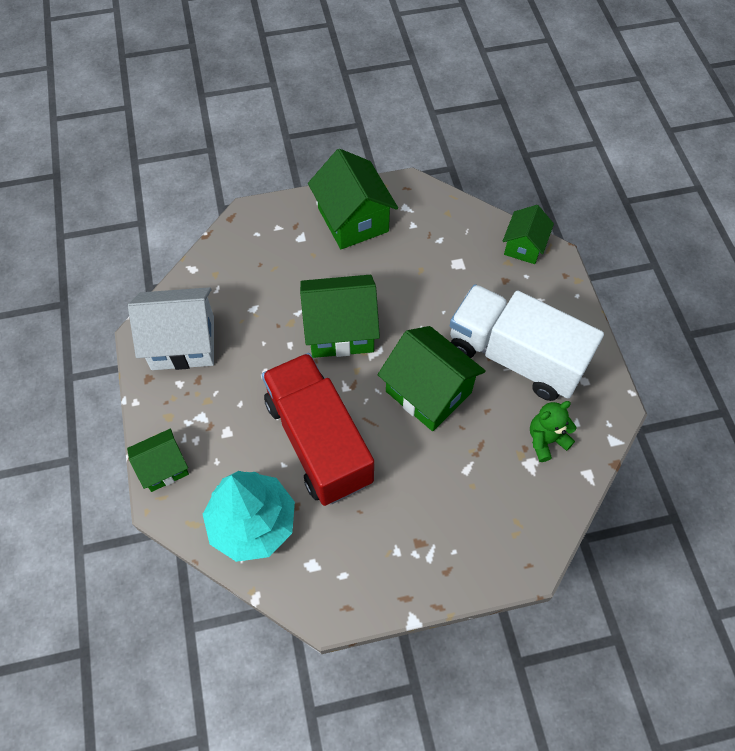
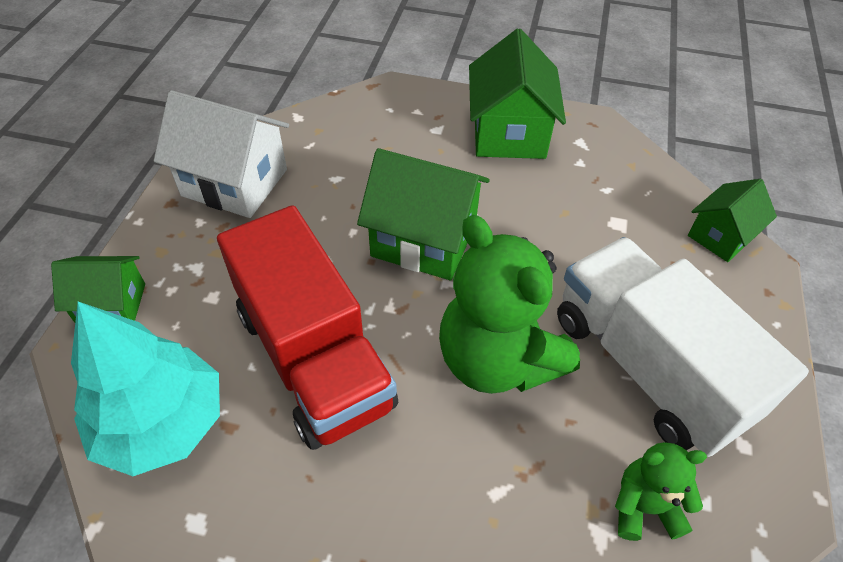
camera: 25 degrees right, 10 degrees down
(318, 441) = (314, 358): red truck -> red truck turned 150 degrees clockwise
(428, 392) = (497, 360): green house -> green teddy bear

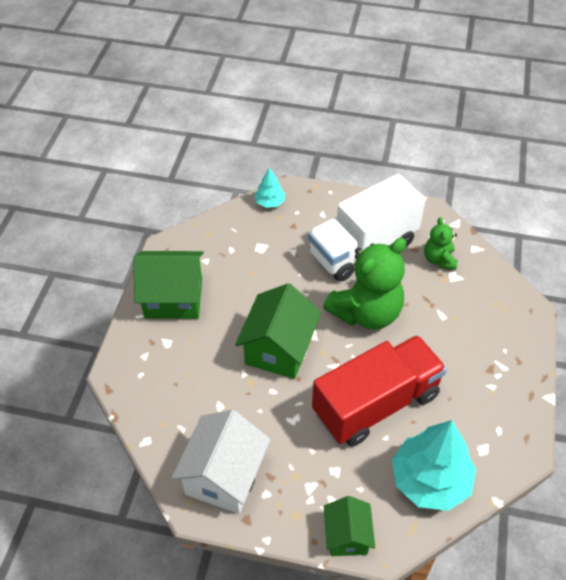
camera: 90 degrees left, 0 degrees up
(720, 236) = (270, 202): green house -> turquoise tree

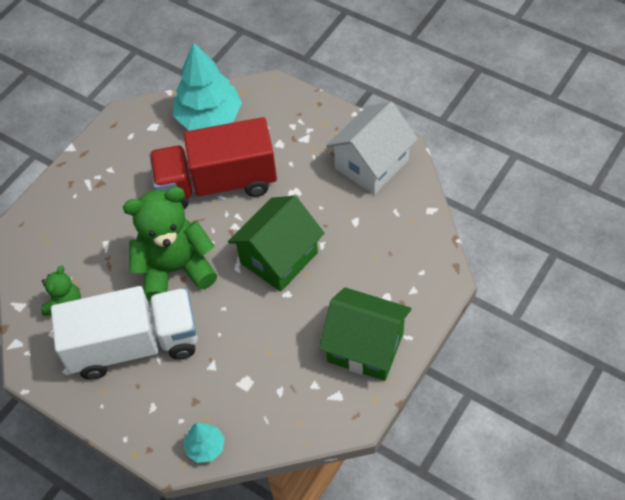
camera: 155 degrees left, 5 degrees up
(347, 536) = (293, 100): green house -> none

